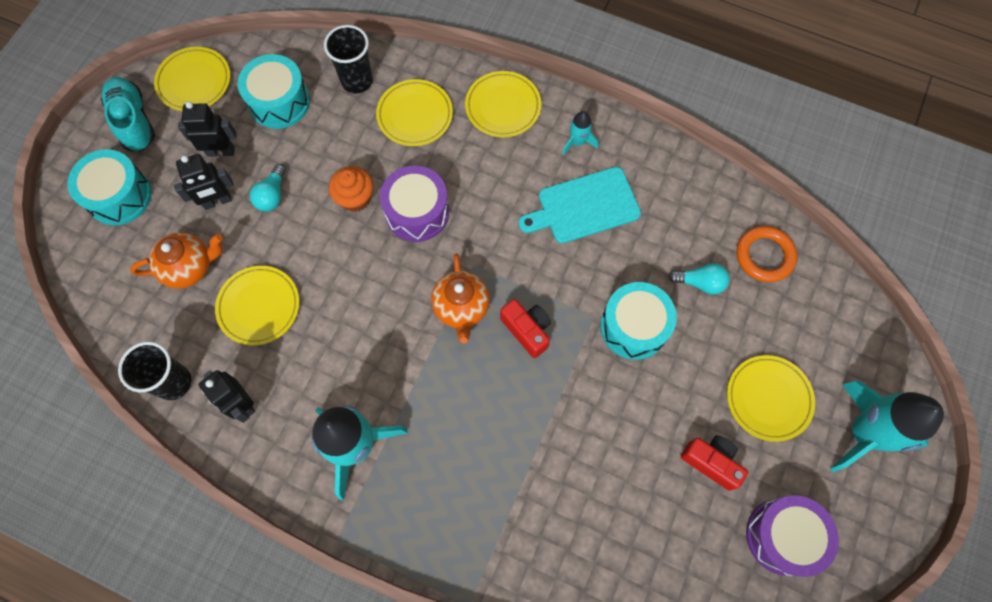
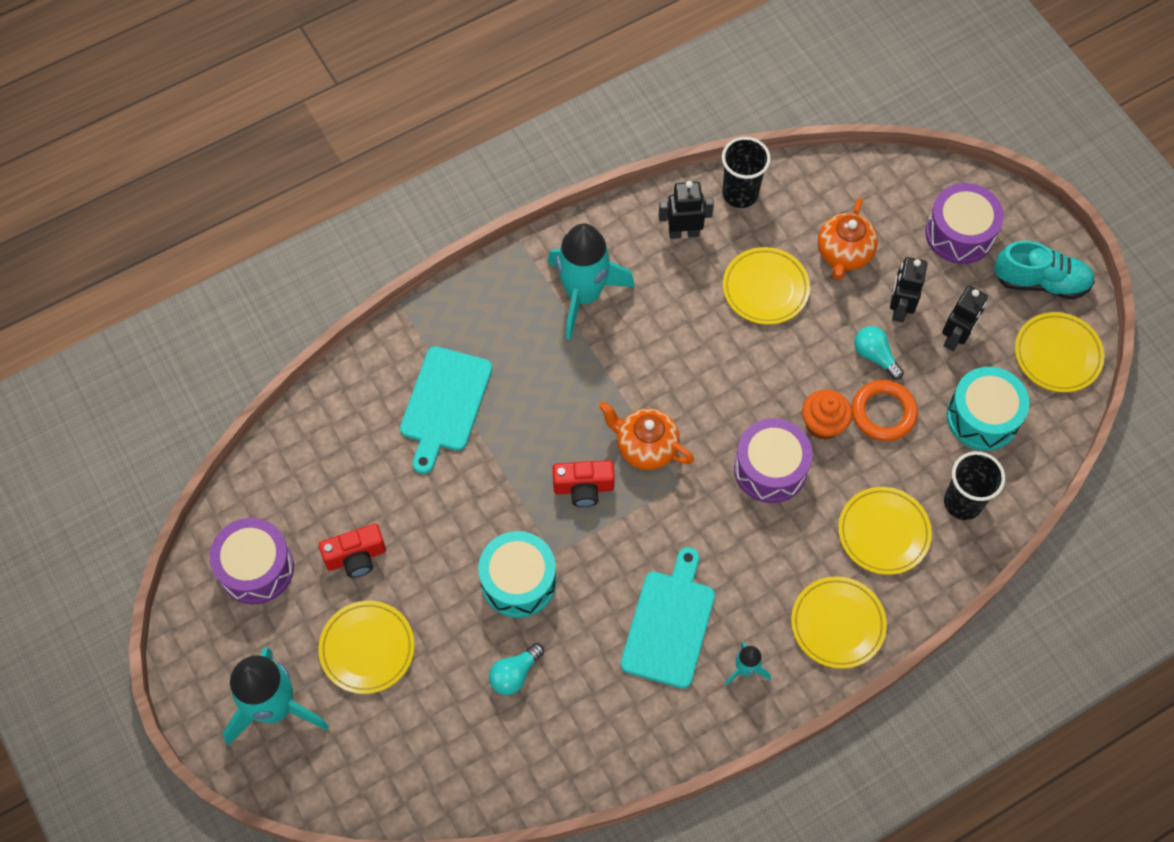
camera: 125 degrees right, 5 degrees down
(119, 196) = (959, 233): turquoise drum -> purple drum
(535, 490) = (444, 404): none -> turquoise cutting board
(764, 256) = (495, 757): orange ring -> orange ring (883, 413)

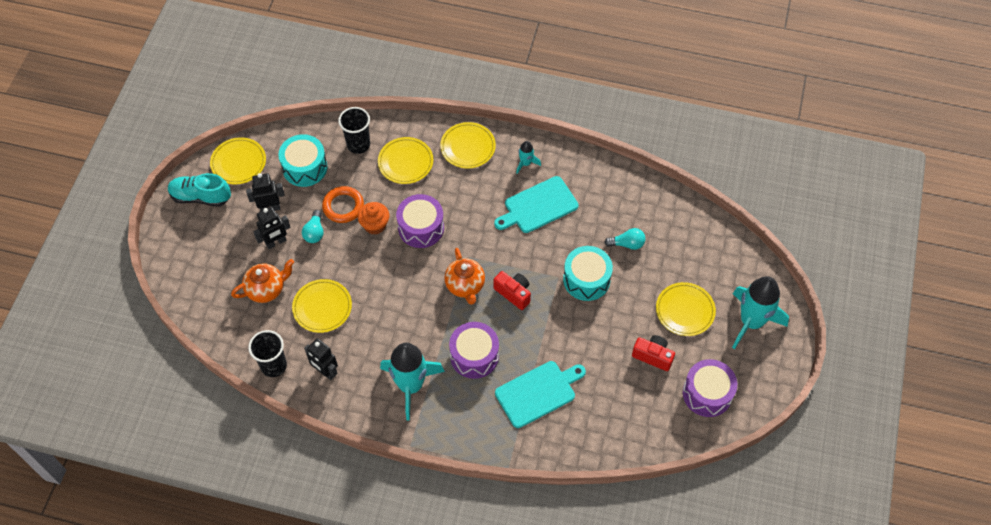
camera: 135 degrees left, 5 degrees down
(959, 233) = (203, 249): purple drum -> purple drum (474, 356)
(1040, 281) = (200, 197): turquoise shoe -> turquoise shoe turned 45 degrees counterclockwise

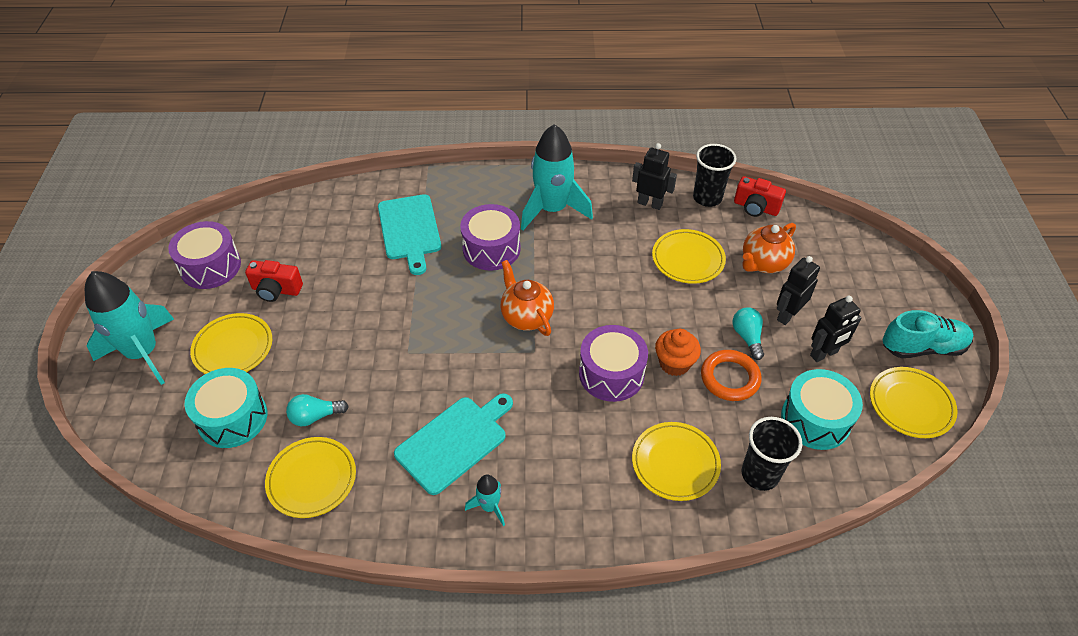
camera: 165 degrees right, 10 degrees down
(468, 147) = (590, 512): yellow plate -> yellow plate (312, 479)
(513, 293) = (462, 321): red camera -> red camera (755, 207)
(538, 393) = (409, 230): turquoise cutting board -> turquoise cutting board turned 60 degrees counterclockwise
(586, 279) = (369, 357): turquoise drum -> turquoise drum (232, 418)

